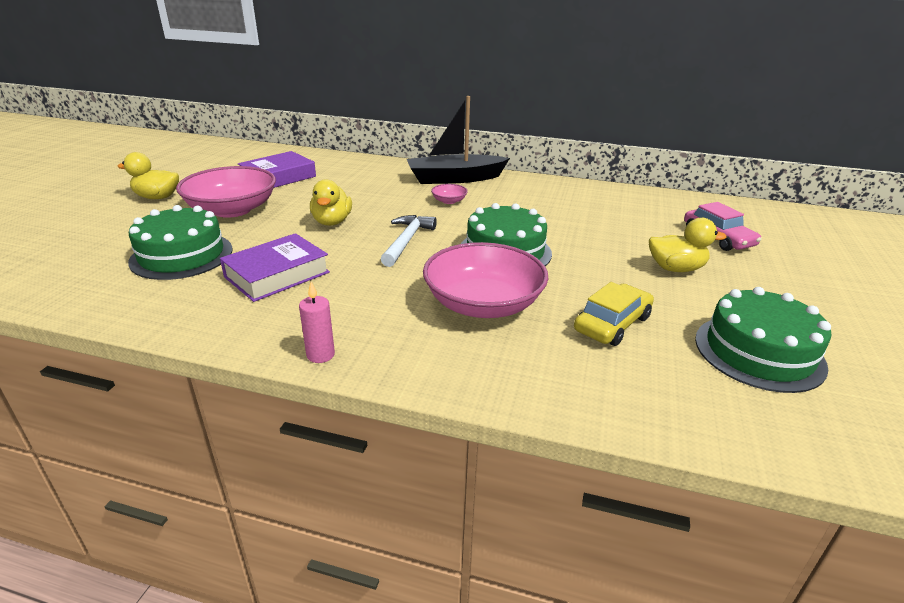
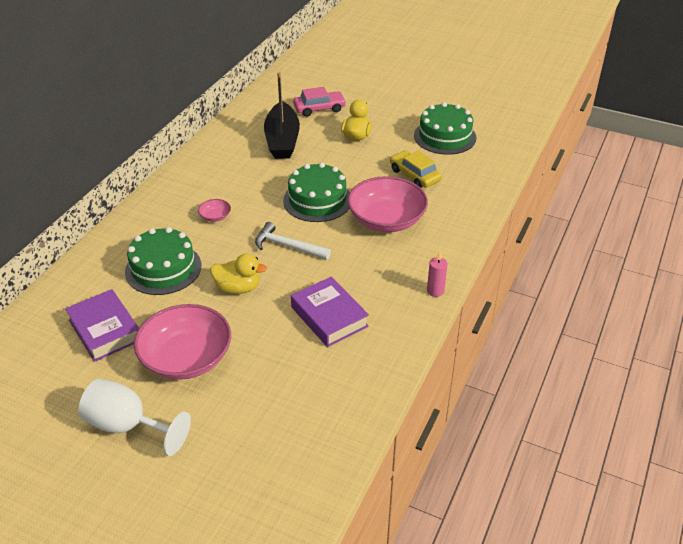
camera: 80 degrees left, 10 degrees up
(157, 197) = (127, 426): yellow duck -> white goblet
(182, 255) = (281, 380): green cake -> green cake (163, 268)
(454, 179) = (163, 208): black boat -> black boat (282, 140)

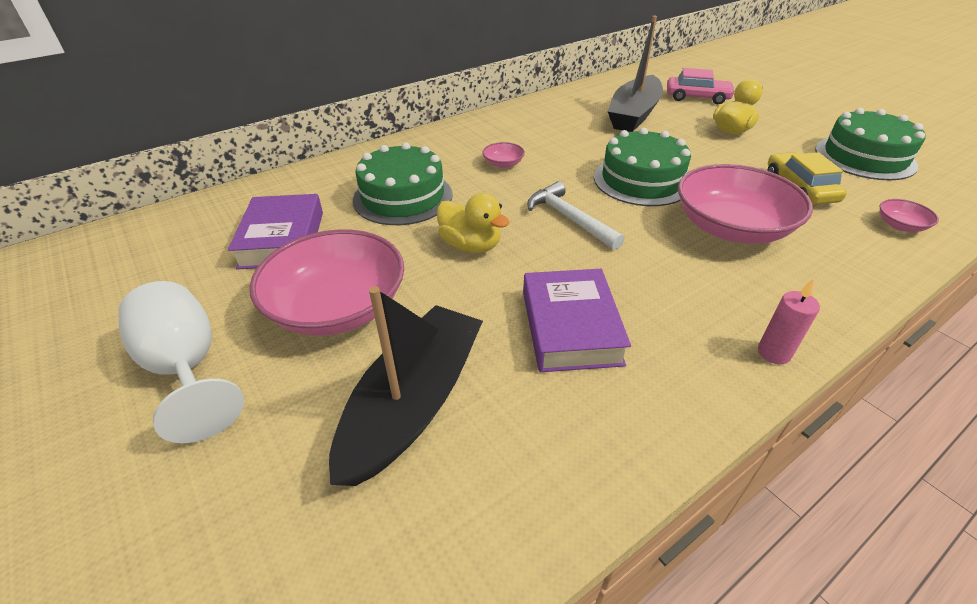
camera: 30 degrees right, 0 degrees up
(273, 388) = (414, 403): none -> black boat
(475, 186) = (900, 225): none -> pink bowl

